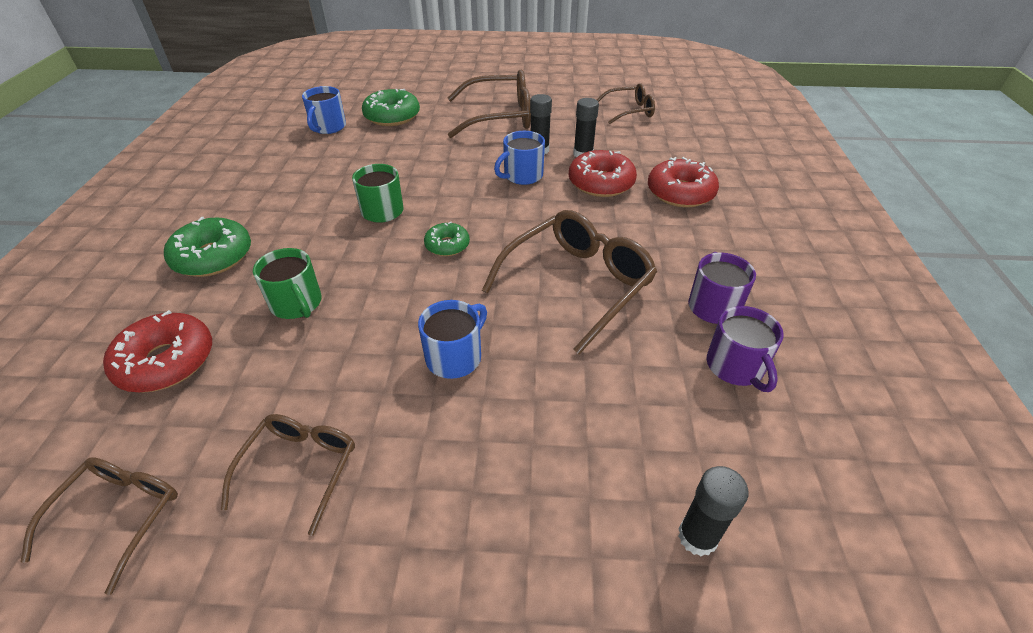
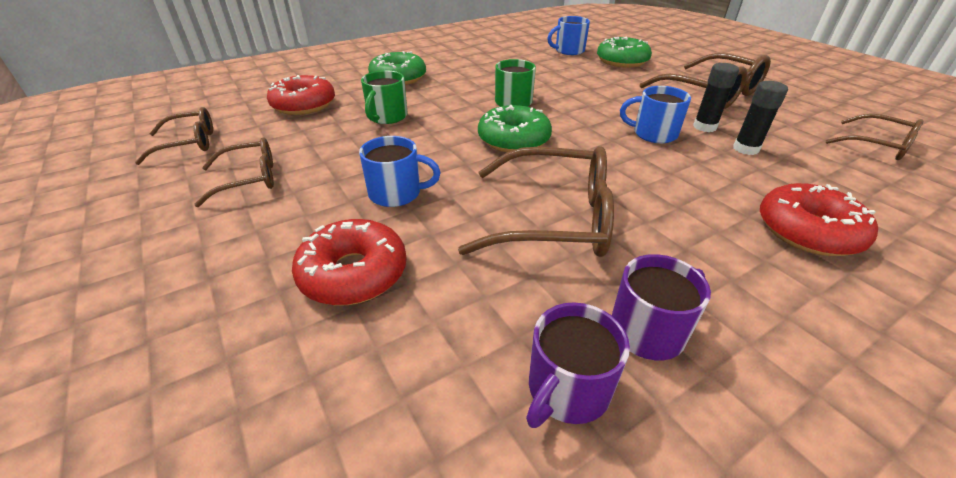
camera: 55 degrees right, 5 degrees down
(447, 245) = (513, 140): green donut -> green donut, size x1.70
(601, 183) = (722, 175): red donut -> red donut (353, 273)
(697, 537) = (281, 439): black glue stick -> none

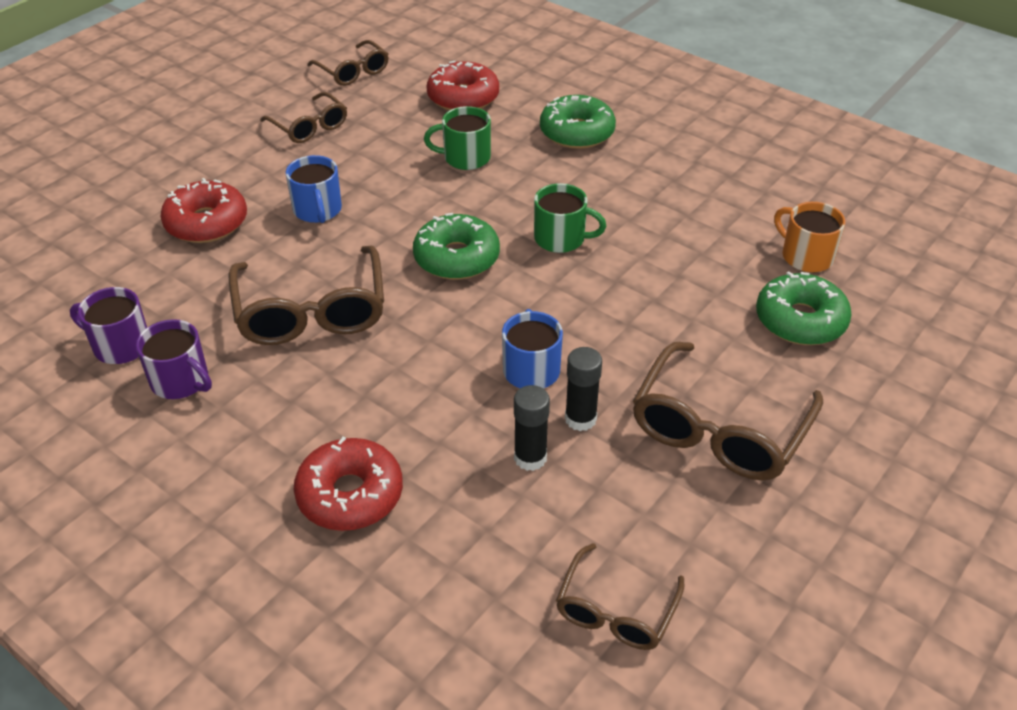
camera: 70 degrees right, 5 degrees up
(569, 51) = (806, 256): blue mug -> orange mug

